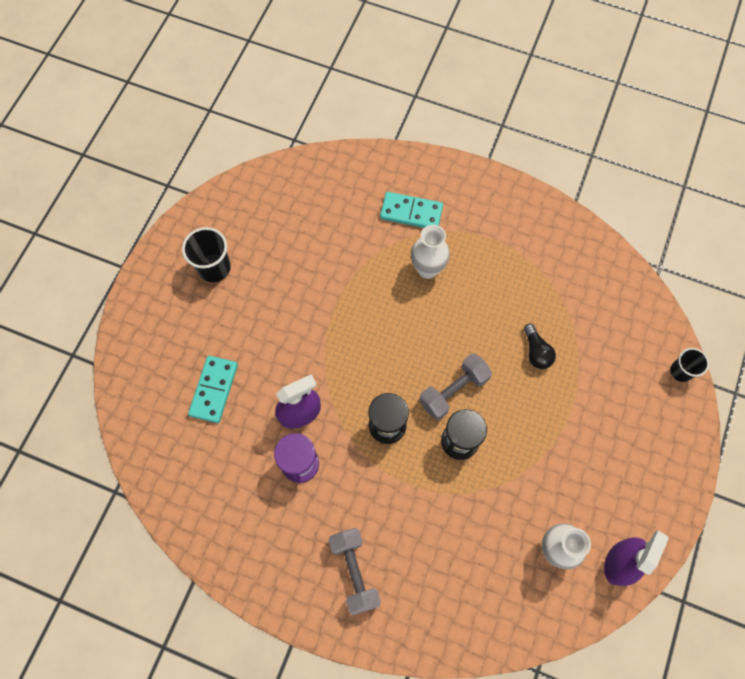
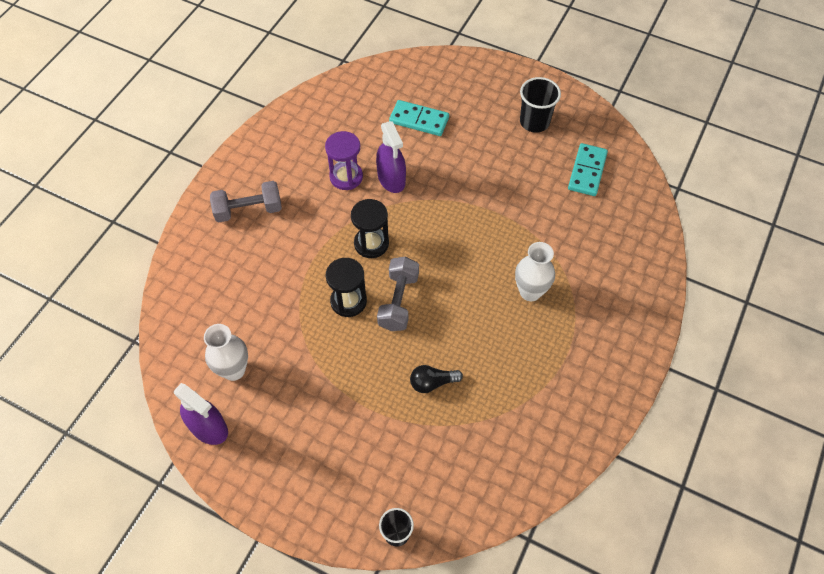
camera: 95 degrees right, 10 degrees down
(411, 212) = (596, 283): turquoise domino -> turquoise domino (587, 171)
(453, 391) = (398, 301): grey dumbbell -> grey dumbbell turned 45 degrees clockwise

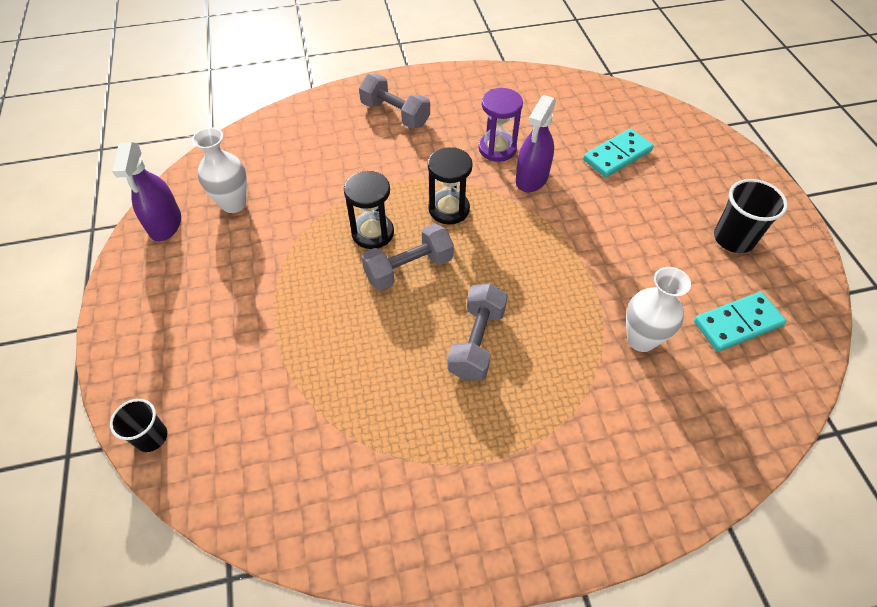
camera: 50 degrees right, 5 degrees down
(419, 120) = (617, 155): turquoise domino -> turquoise domino turned 75 degrees clockwise
(432, 382) = (345, 355): black light bulb -> none
(487, 305) = (476, 342): none -> grey dumbbell
(530, 292) = (532, 370): white vase -> white vase (641, 339)

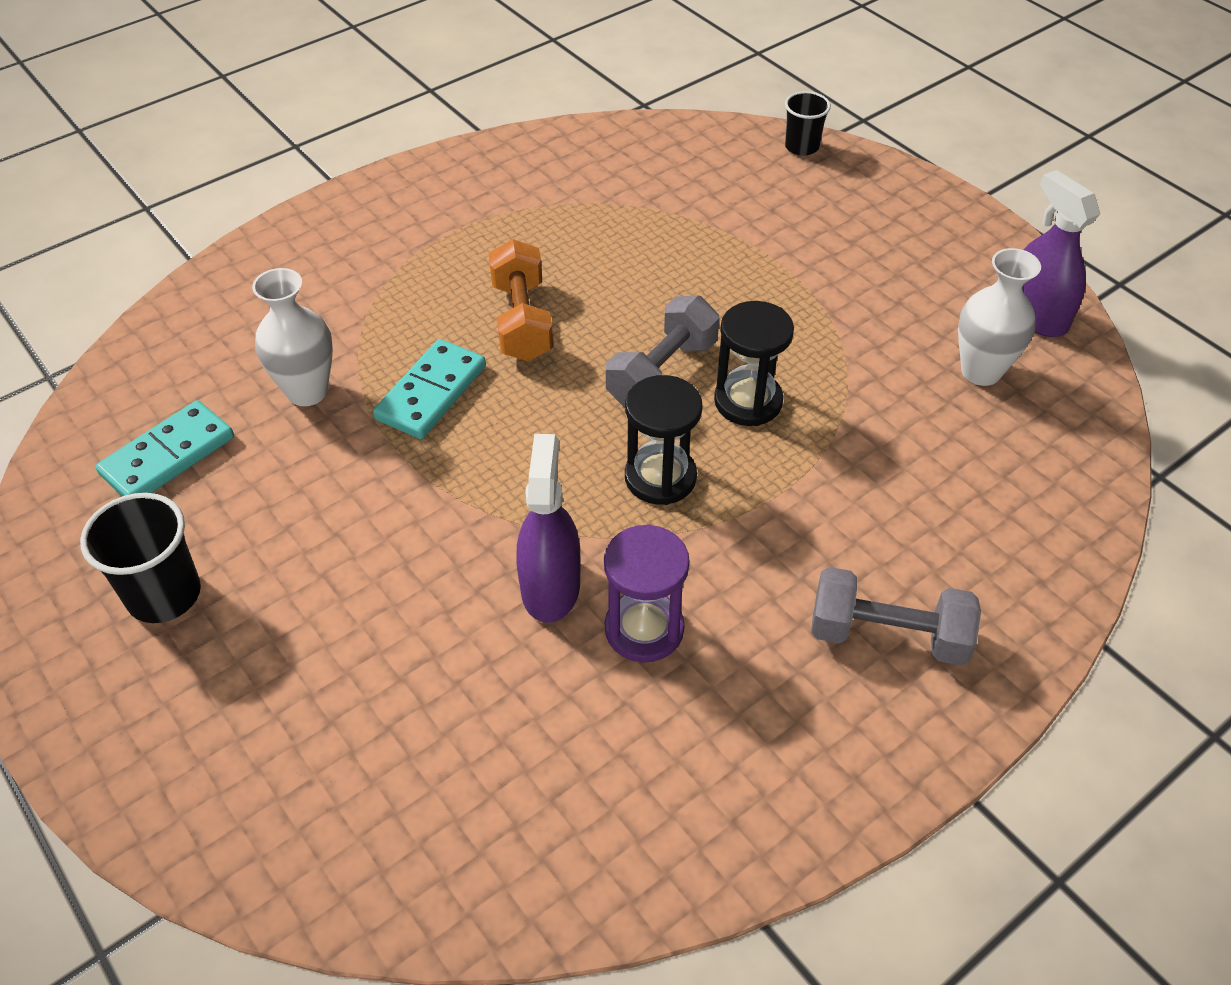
camera: 155 degrees right, 5 degrees down
(476, 342) = (522, 321): grey dumbbell -> orange dumbbell
(617, 155) = (402, 704): turquoise domino -> turquoise domino (431, 392)

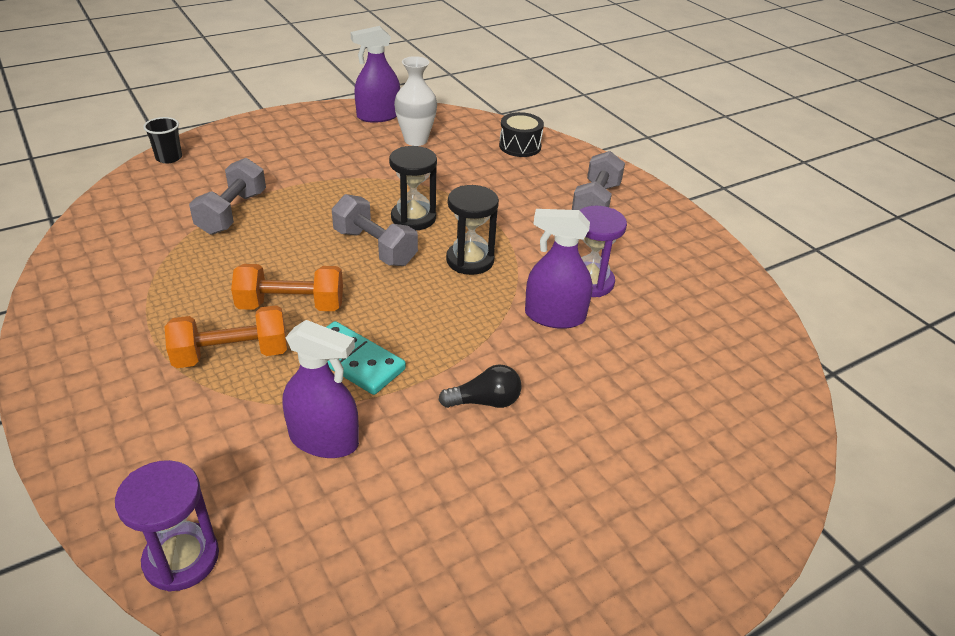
camera: 85 degrees left, 10 degrees down
(164, 595) = (545, 539): black cup -> none
(167, 329) = (181, 558): none -> purple hourglass
(168, 456) = (376, 546): turquoise domino -> none
(307, 391) = (324, 439): white vase -> purple spray bottle
(372, 522) = (485, 401): none -> black light bulb
(430, 294) = (232, 355): none -> orange dumbbell
(697, 230) = (232, 213): none -> grey dumbbell
(1036, 511) = (520, 146): none -> black drum

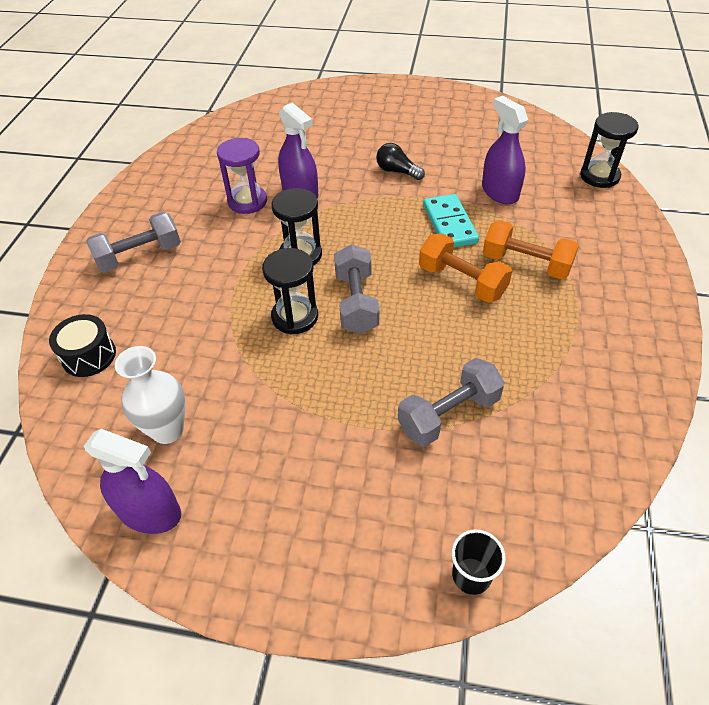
camera: 135 degrees left, 10 degrees up
(181, 558) = (599, 176): purple hourglass -> black hourglass

